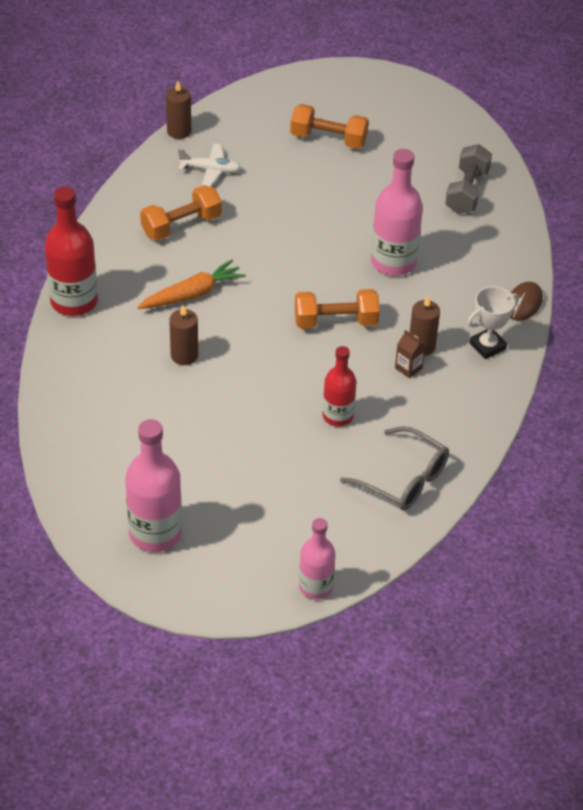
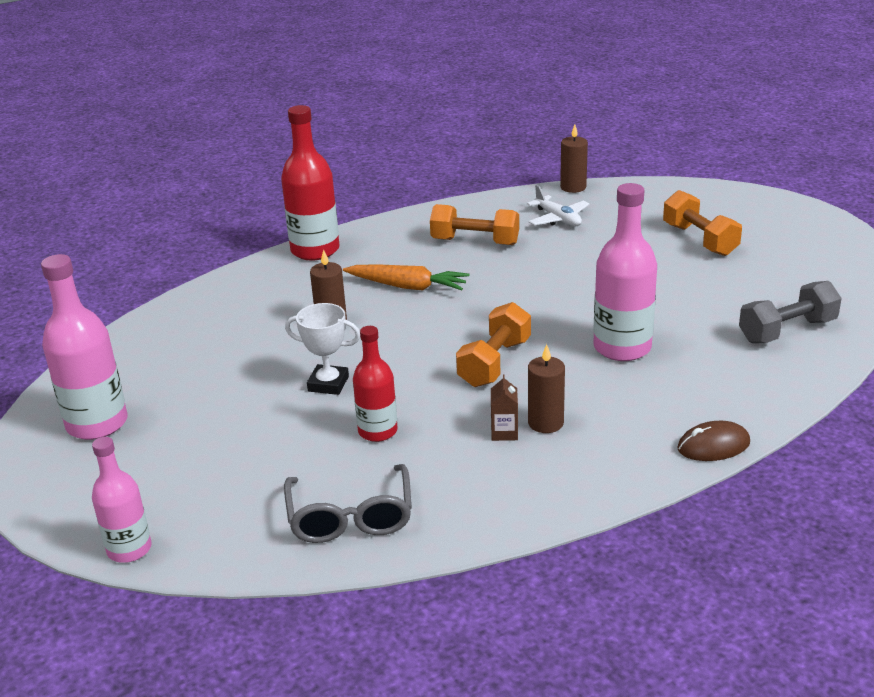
camera: 50 degrees right, 15 degrees down
(336, 322) = (494, 363): orange dumbbell -> orange dumbbell turned 75 degrees clockwise
(487, 346) = (615, 459): white trophy -> white trophy (328, 384)

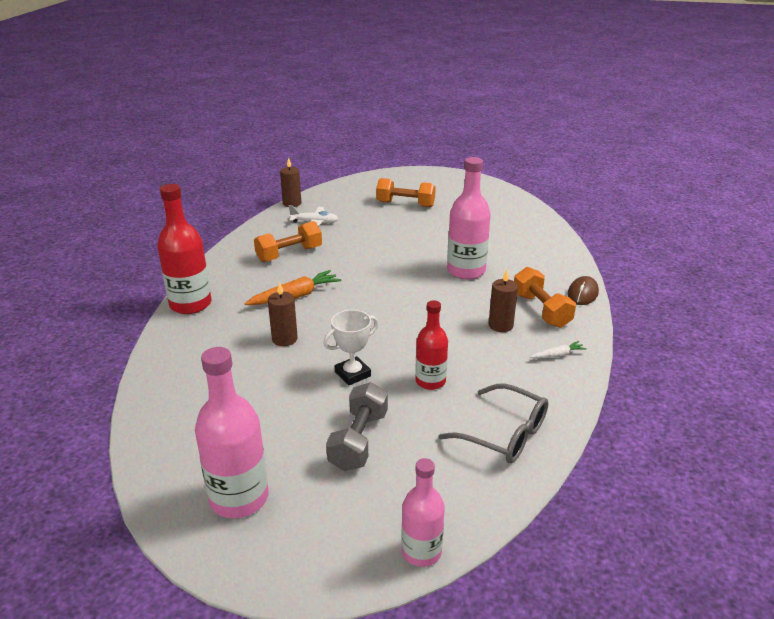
camera: 50 degrees left, 0 degrees up
(494, 363) = (421, 311): orange dumbbell -> orange dumbbell (541, 310)
(504, 432) = (492, 341): brown carton -> none
(545, 487) = (557, 355): none -> white carrot
(787, 331) = (517, 229): grey dumbbell -> grey dumbbell (359, 441)

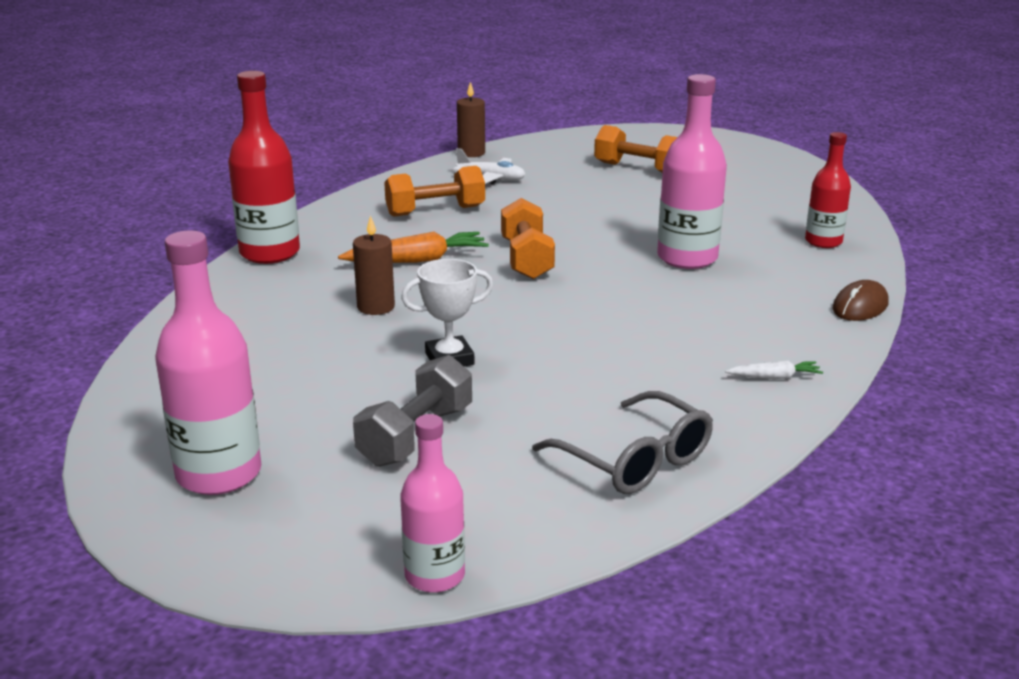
camera: 15 degrees right, 5 degrees down
(430, 381) = (558, 382): red bottle -> red bottle (823, 242)
(500, 325) = (704, 330): brown candle -> none
(541, 310) = (779, 319): orange dumbbell -> orange dumbbell (526, 259)

